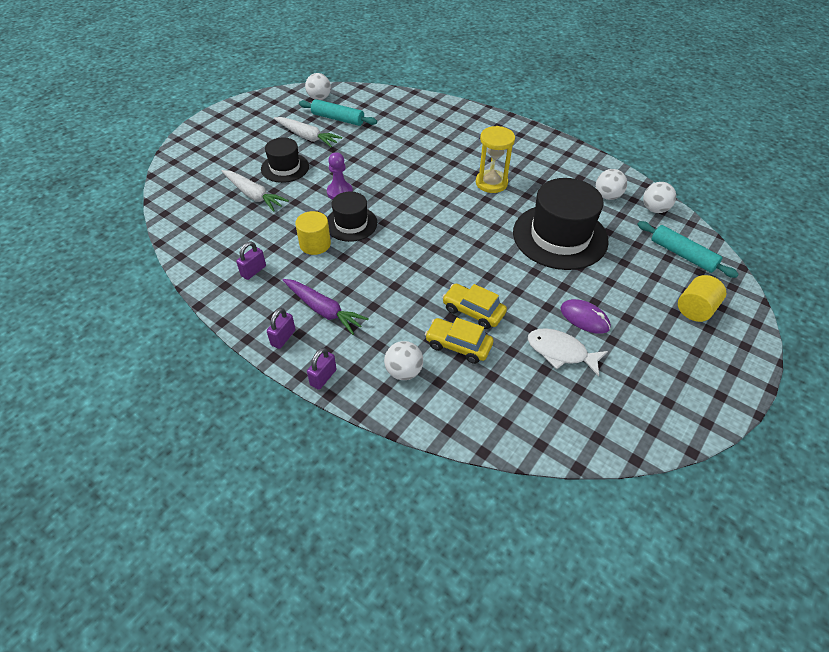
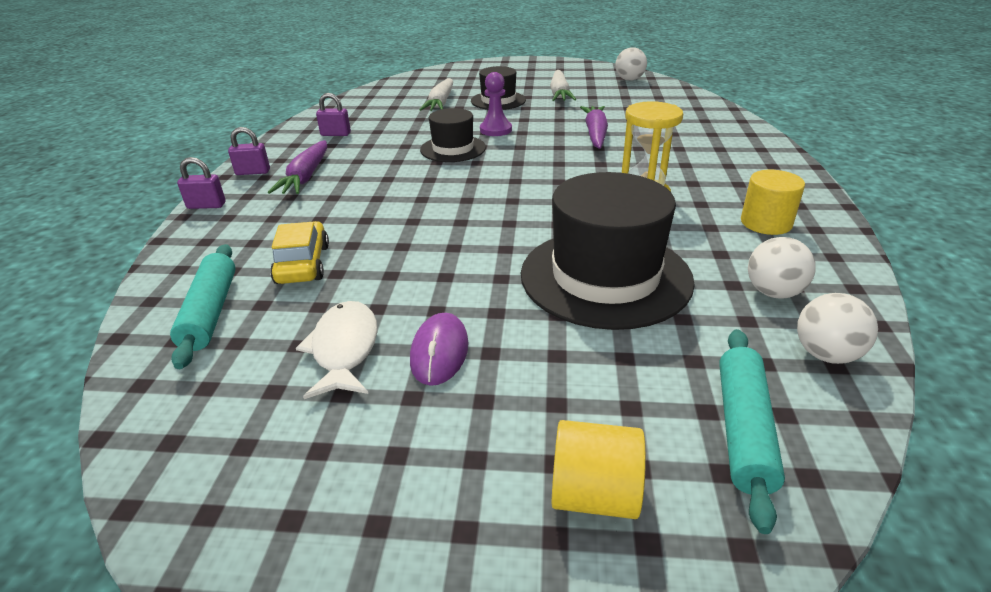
camera: 60 degrees right, 15 degrees down
(315, 244) = (401, 144): yellow cylinder -> yellow cylinder (766, 223)
(338, 119) = (612, 95): turquoise rolling pin -> turquoise rolling pin (210, 312)
(393, 157) = (595, 134): none -> purple carrot
(403, 371) = (237, 244): white ball -> none
(473, 311) = (374, 256): yellow car -> none

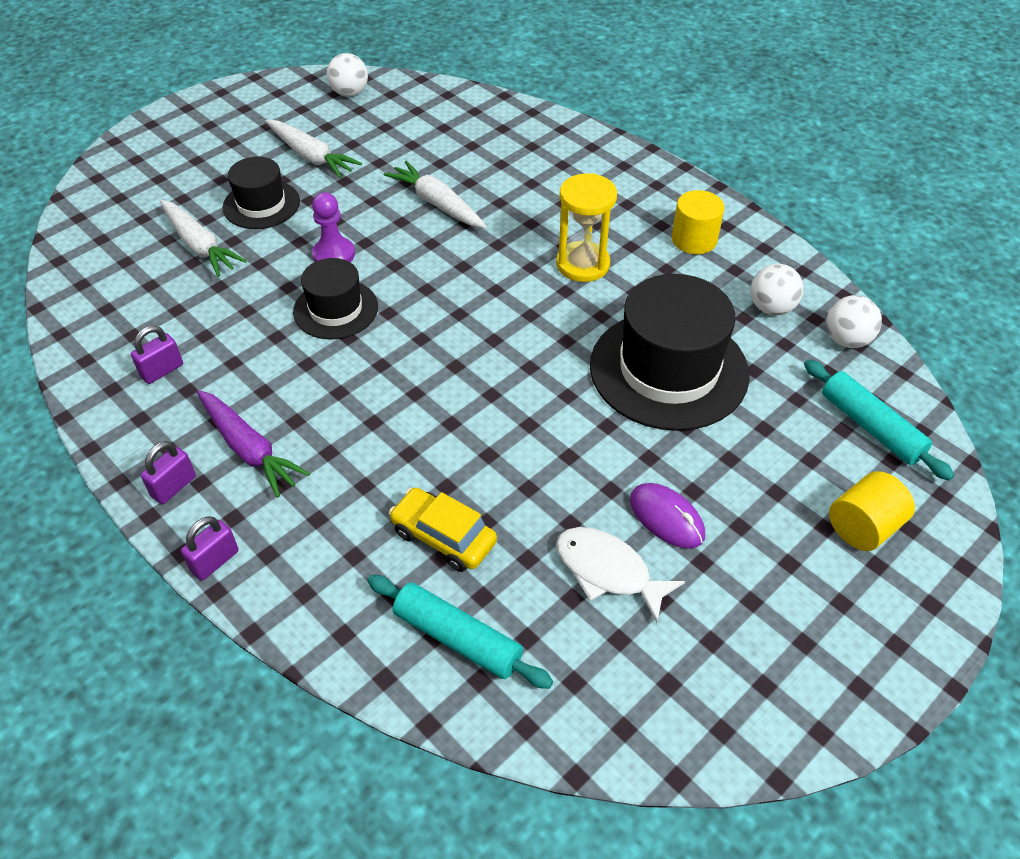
camera: 50 degrees left, 15 degrees up
(595, 134) = (437, 204): purple carrot -> white carrot

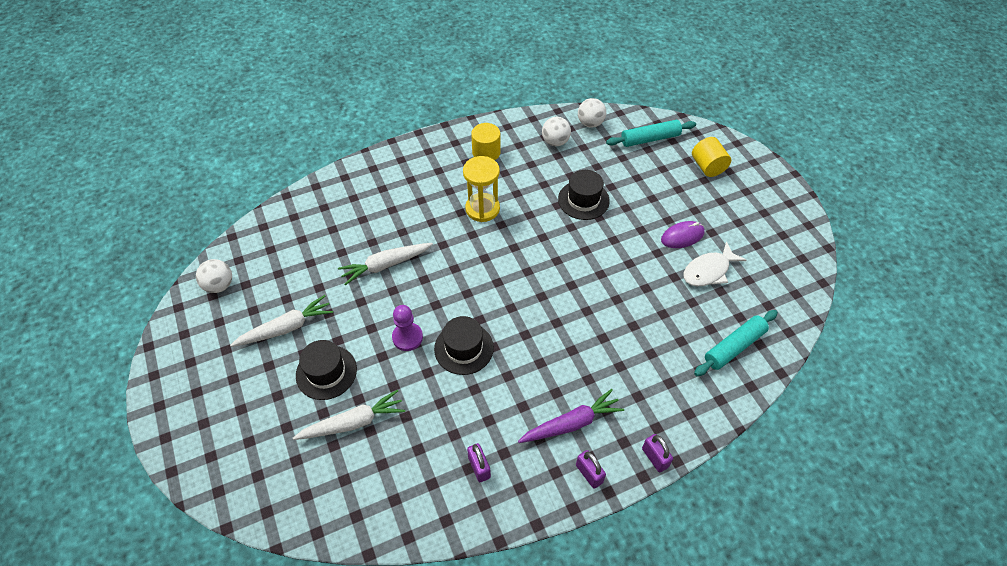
camera: 70 degrees left, 5 degrees up
(443, 537) = (668, 336): yellow car -> none
(668, 370) = (583, 200): black hat -> black hat, size x0.56

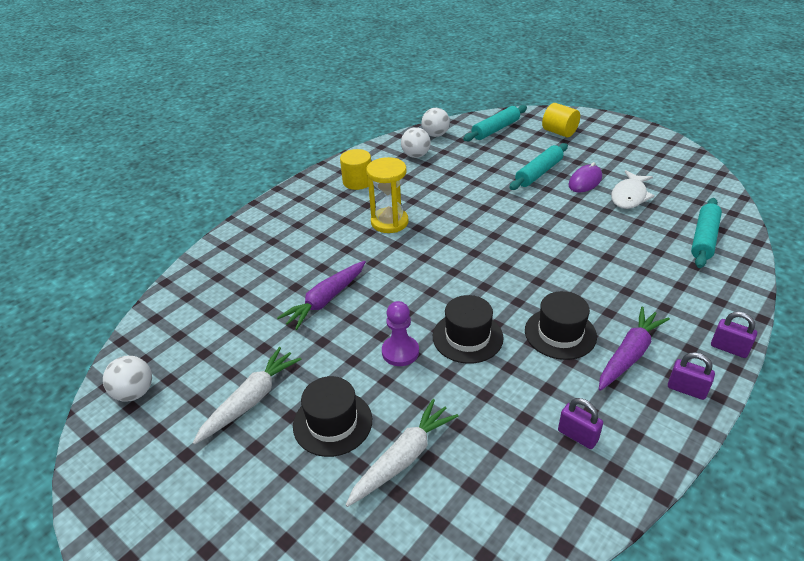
camera: 25 degrees left, 15 degrees down
(385, 265) = (325, 300): white carrot -> purple carrot
(583, 200) = (478, 185): black hat -> black hat (560, 333)
(648, 208) = (538, 173): none -> turquoise rolling pin

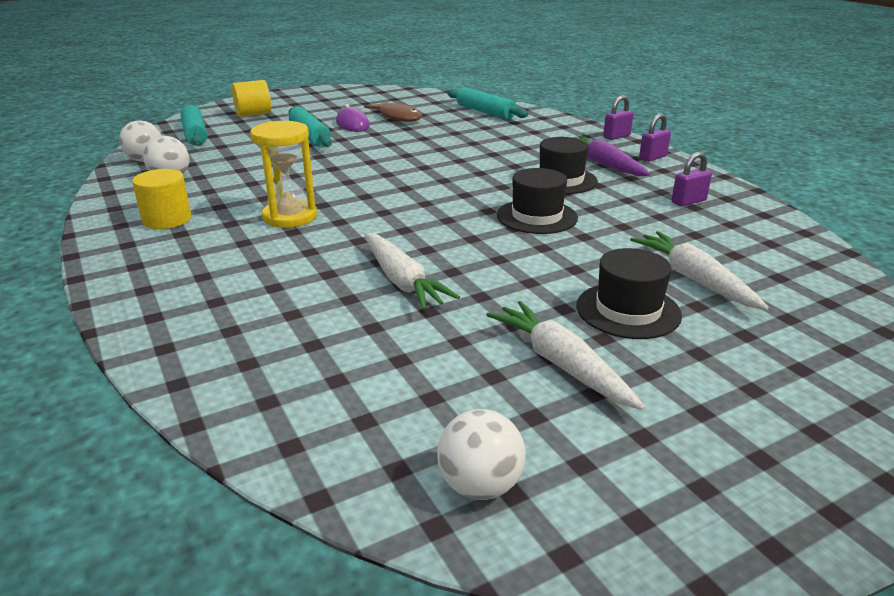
camera: 70 degrees left, 10 degrees down
(325, 300) = (402, 281): purple carrot -> white carrot
(400, 352) = (535, 253): purple pawn -> none
(629, 196) = (398, 117): white fish -> brown fish

